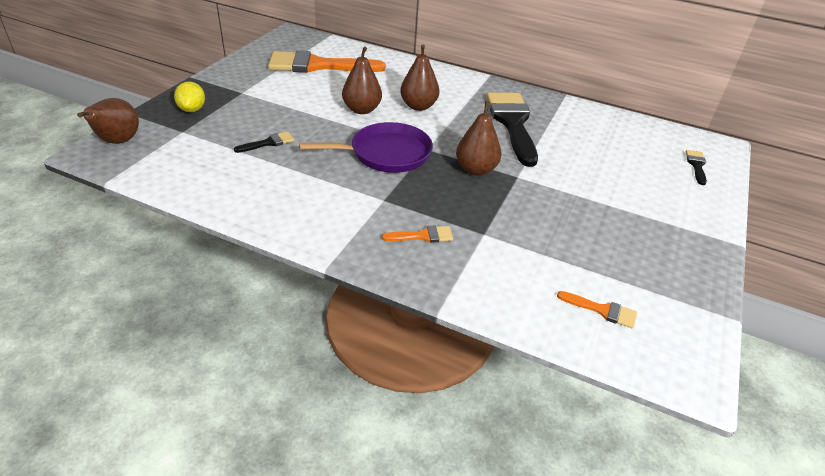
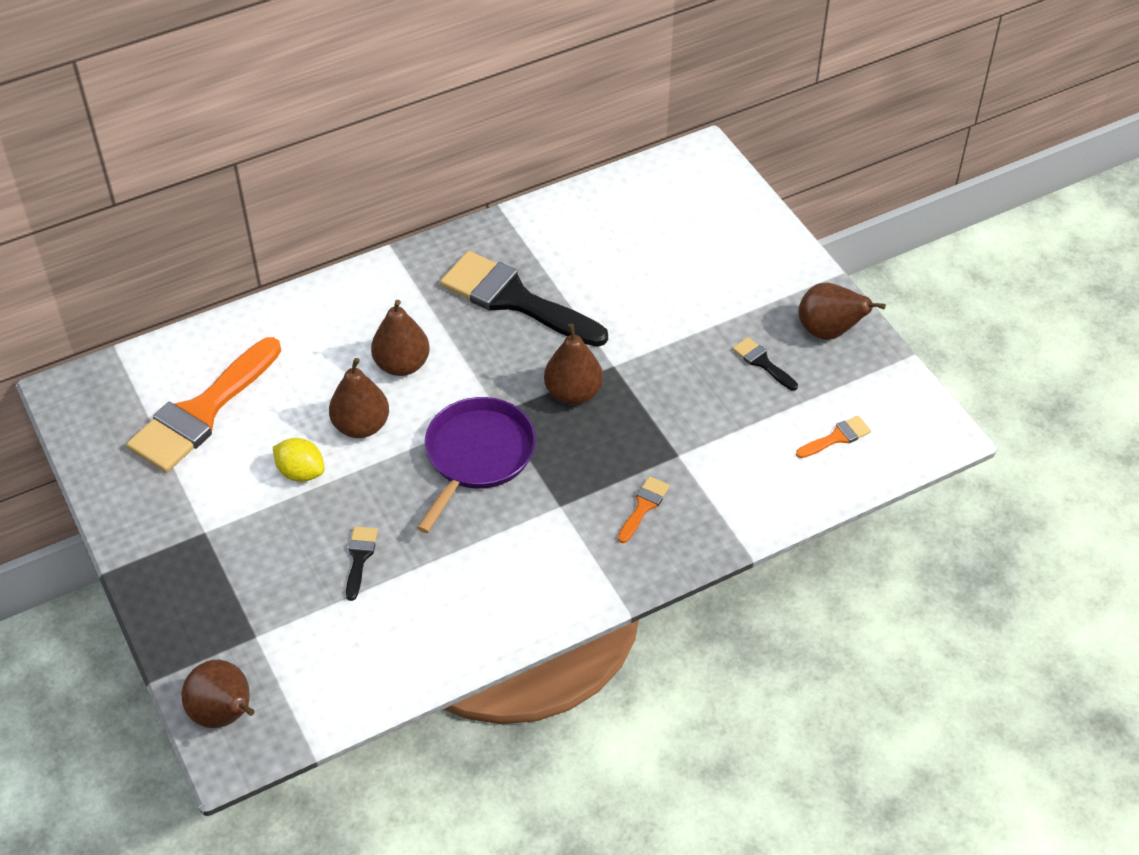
camera: 50 degrees left, 10 degrees up
(192, 109) = (206, 605): yellow lemon -> yellow lemon (301, 472)
(684, 261) = (829, 332): none -> brown pear
(696, 165) = (716, 203): black brush -> black brush (762, 362)

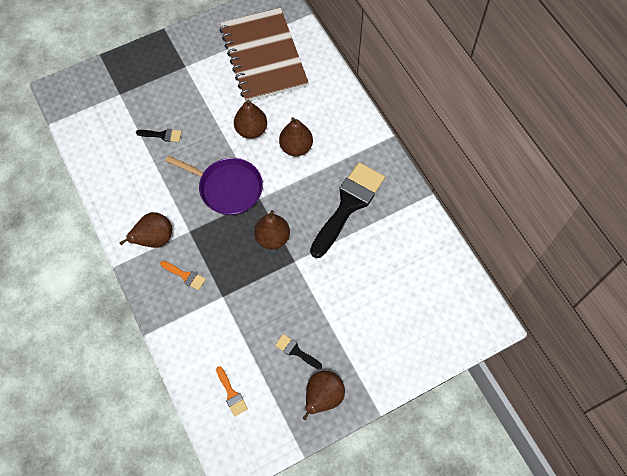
camera: 90 degrees right, 15 degrees up
(201, 412) = (263, 56): orange brush -> brown notebook
(225, 714) = (77, 86): brown pear -> brown pear (154, 239)
(301, 472) = (220, 104): yellow lemon -> none
(762, 362) = (296, 351): black brush -> black brush turned 105 degrees counterclockwise

